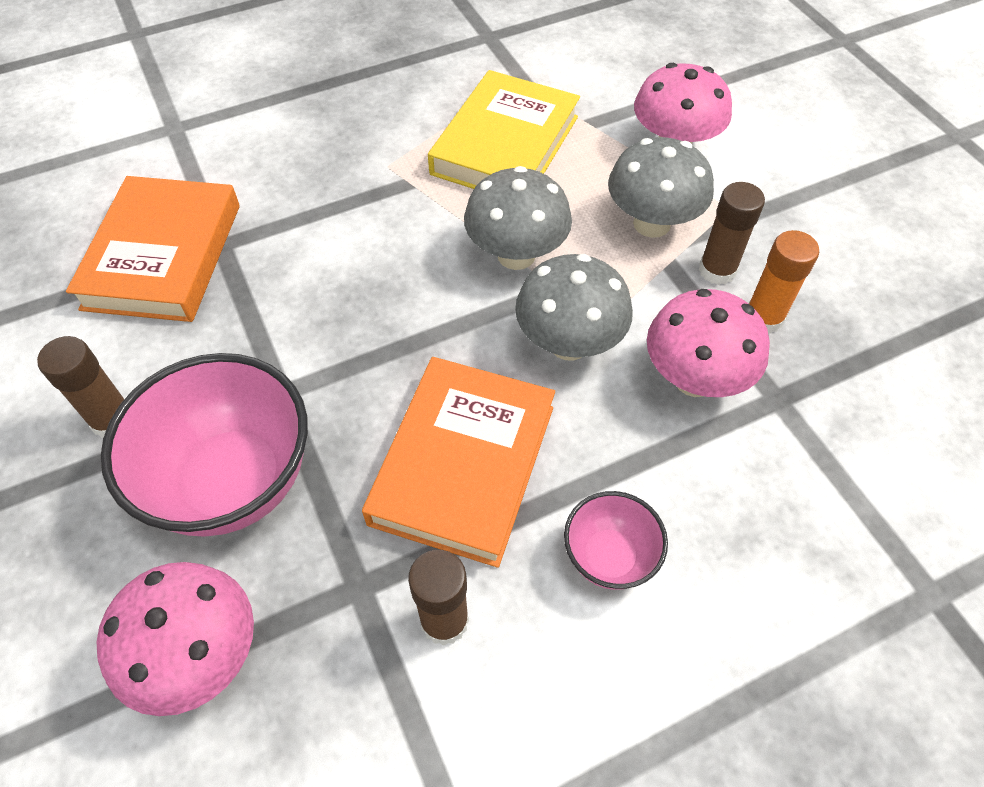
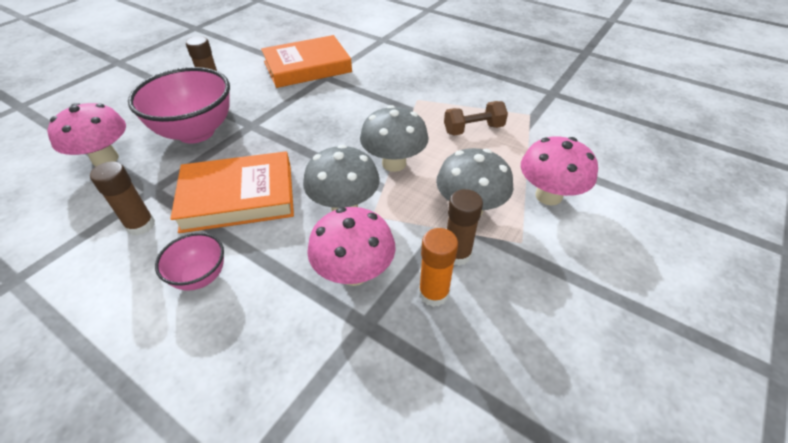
camera: 60 degrees right, 10 degrees down
(505, 145) = (473, 129): yellow book -> brown dumbbell

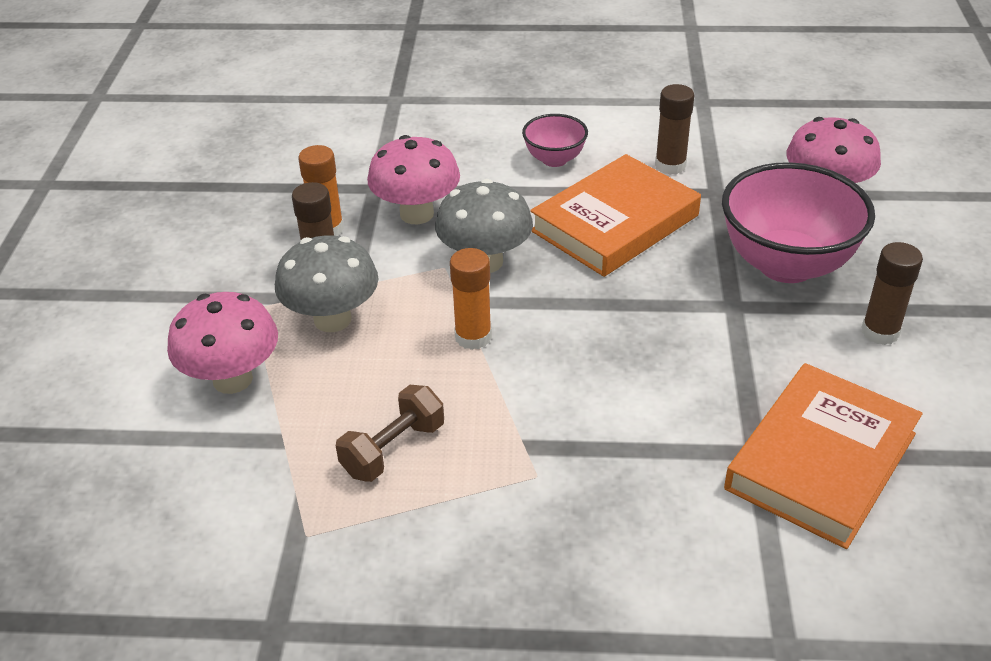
camera: 150 degrees right, 5 degrees down
(394, 163) = (473, 337): grey mushroom -> orange glue stick

